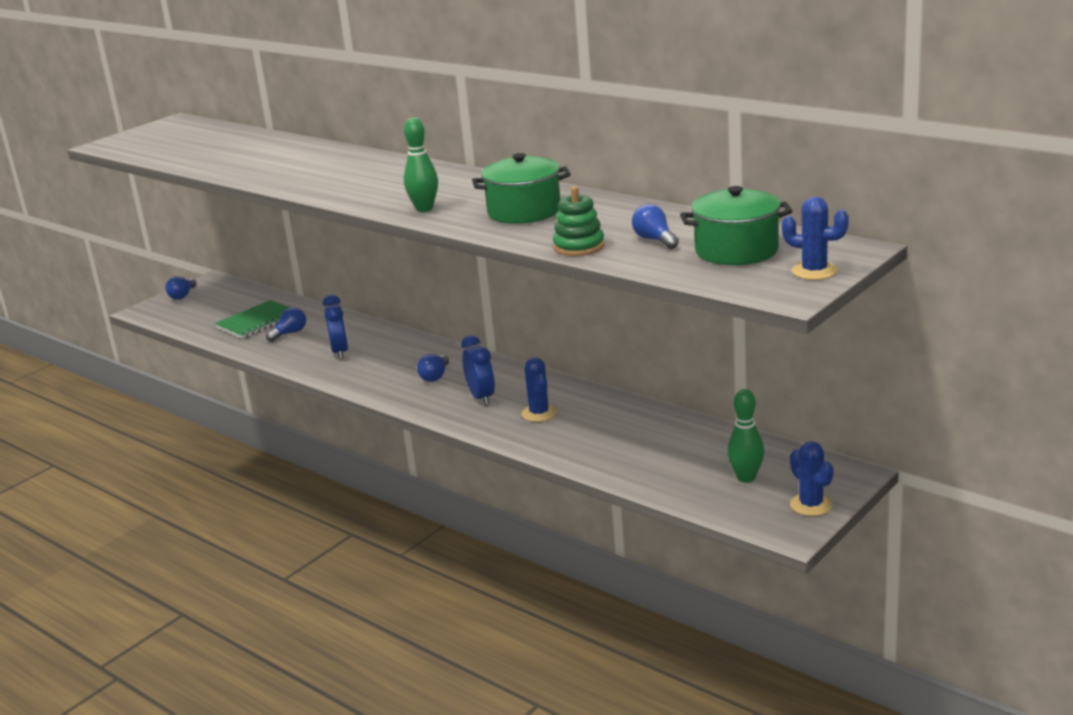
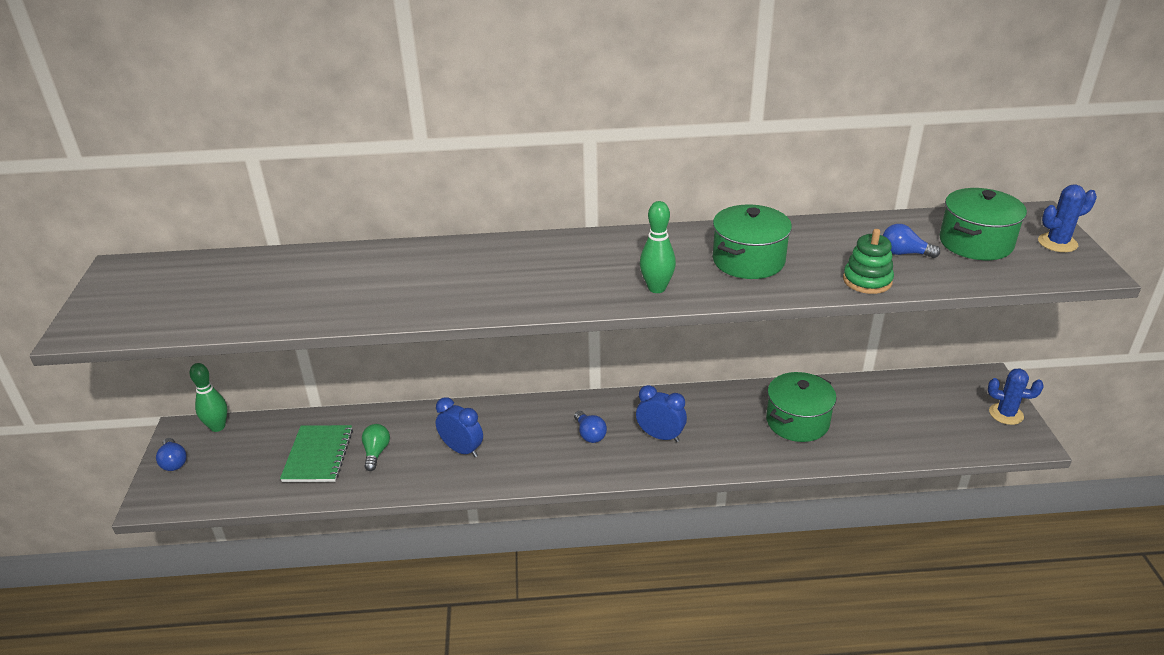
camera: 45 degrees left, 10 degrees up
(289, 333) = (376, 453): blue light bulb -> green light bulb
(539, 413) = (727, 429): blue cactus -> none
(604, 431) = (797, 421): none -> green pot
(746, 478) = (940, 413): green bowling pin -> green bowling pin (217, 427)

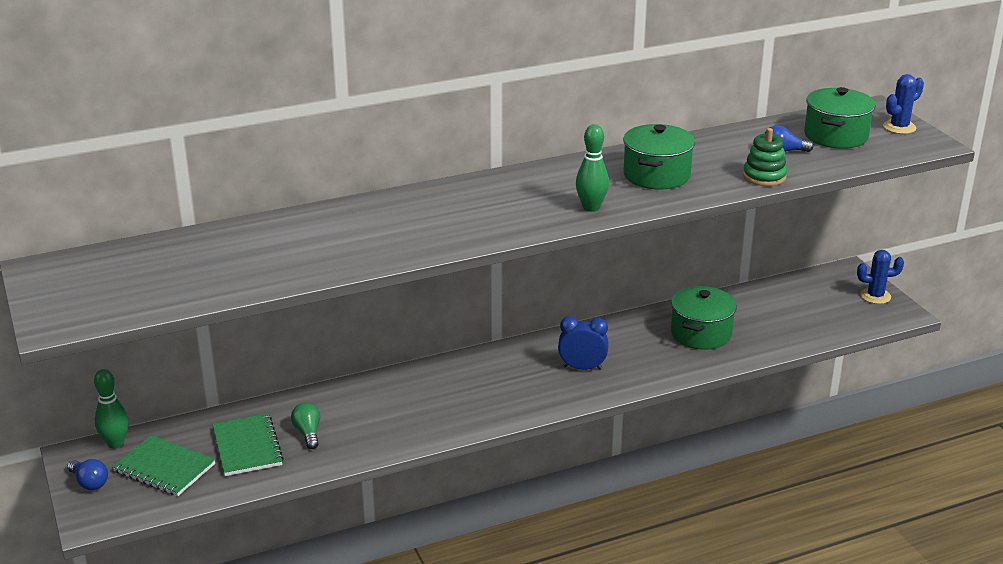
camera: 20 degrees left, 5 degrees down
(240, 461) = (164, 468): none -> green notebook
(462, 450) = (395, 414): blue clock -> none
(589, 434) = (514, 378): blue light bulb -> none

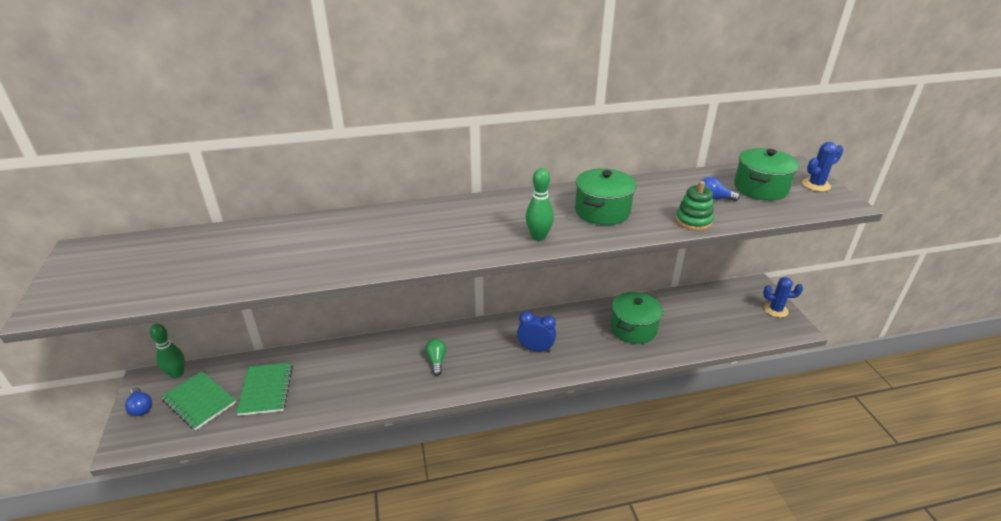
camera: 10 degrees right, 5 degrees up
(308, 433) = (314, 383): green light bulb -> green light bulb (436, 361)

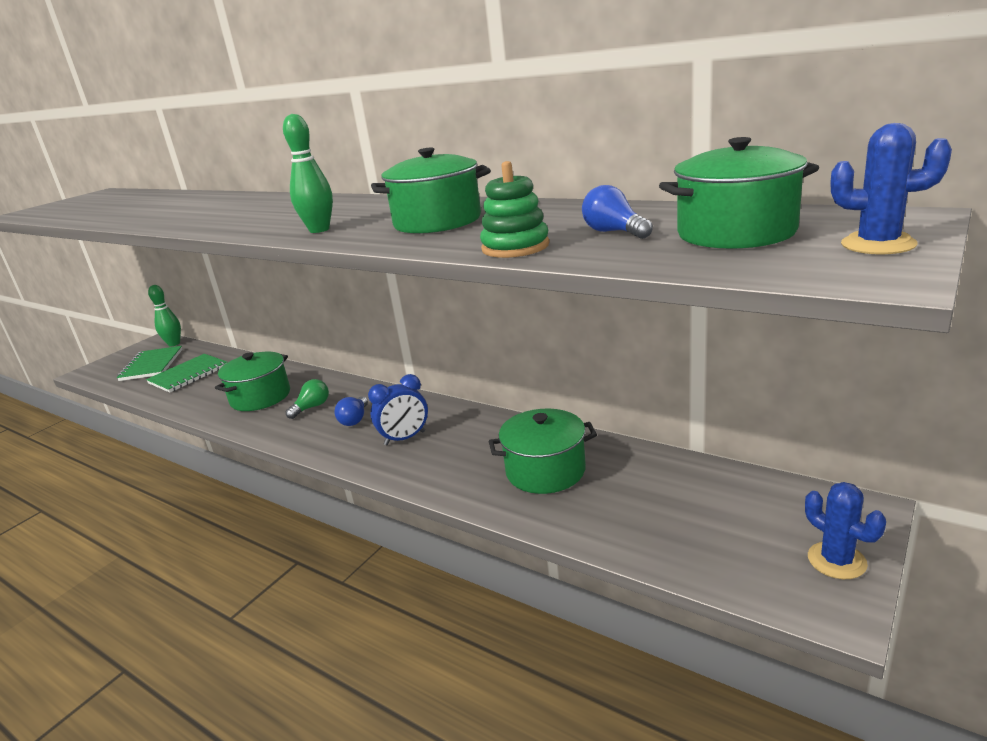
camera: 50 degrees right, 10 degrees down
(141, 407) = (127, 355): blue light bulb -> blue light bulb (355, 419)
(379, 374) = (260, 397): none -> green pot
(535, 349) = (405, 438): blue clock -> blue clock turned 90 degrees clockwise

